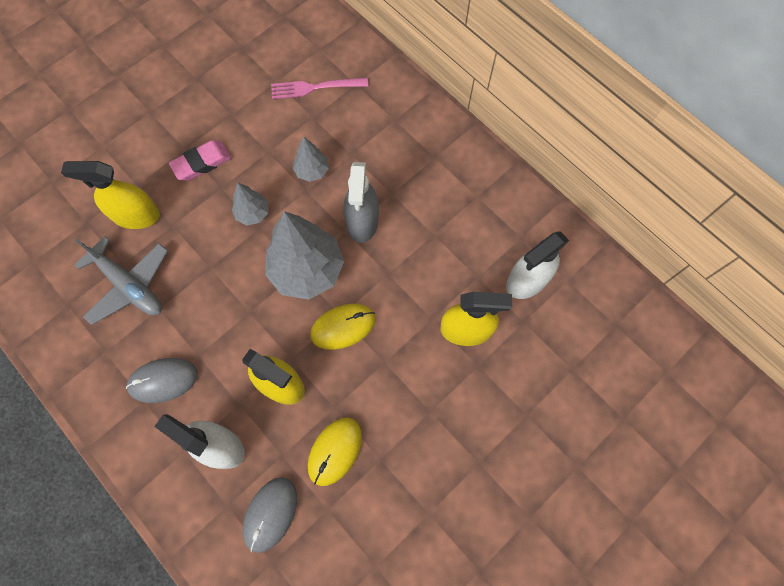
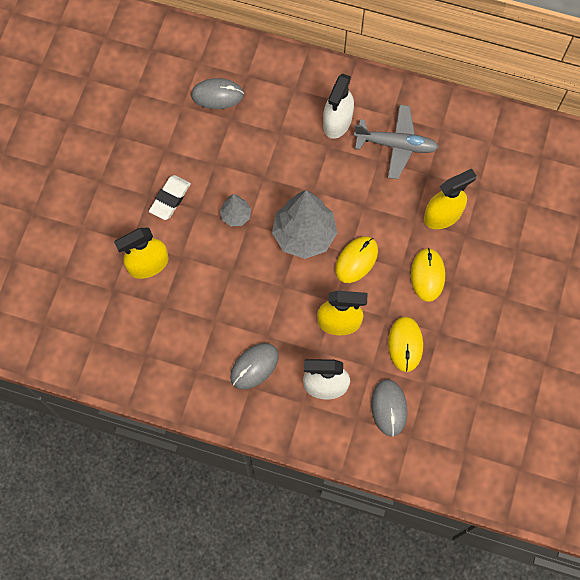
camera: 30 degrees left, 0 degrees up
(129, 285) = (181, 316): grey plane -> grey plane (396, 145)
(202, 163) = (170, 199): pink eraser -> white eraser
(312, 171) = (258, 161): grey tree -> none
(315, 88) = (217, 95): pink fork -> grey mouse
(362, 221) = (321, 178): grey spray bottle -> none
(408, 387) = (427, 275): none -> yellow mouse
(527, 280) = (463, 158): white spray bottle -> white spray bottle (337, 122)

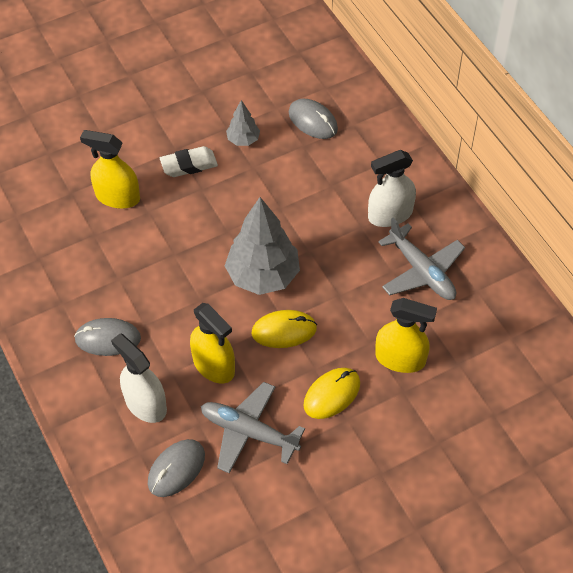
camera: 45 degrees right, 15 degrees down
(236, 215) = (225, 217): grey tree -> grey tree (243, 140)
(405, 344) = (248, 432): yellow mouse -> grey plane

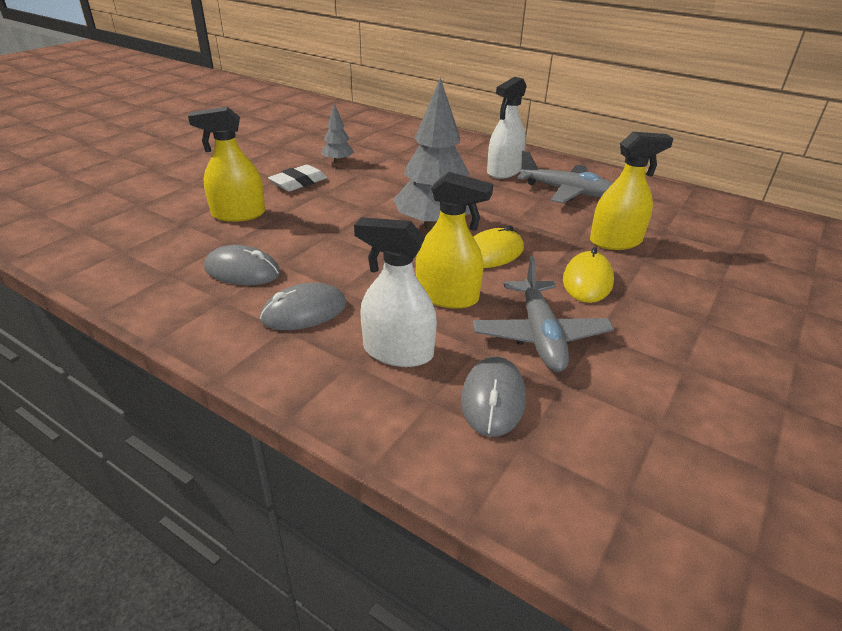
camera: 30 degrees left, 20 degrees down
(248, 432) = (540, 335): grey plane -> grey plane turned 90 degrees counterclockwise
(313, 121) = (389, 143): grey mouse -> grey mouse (242, 271)

